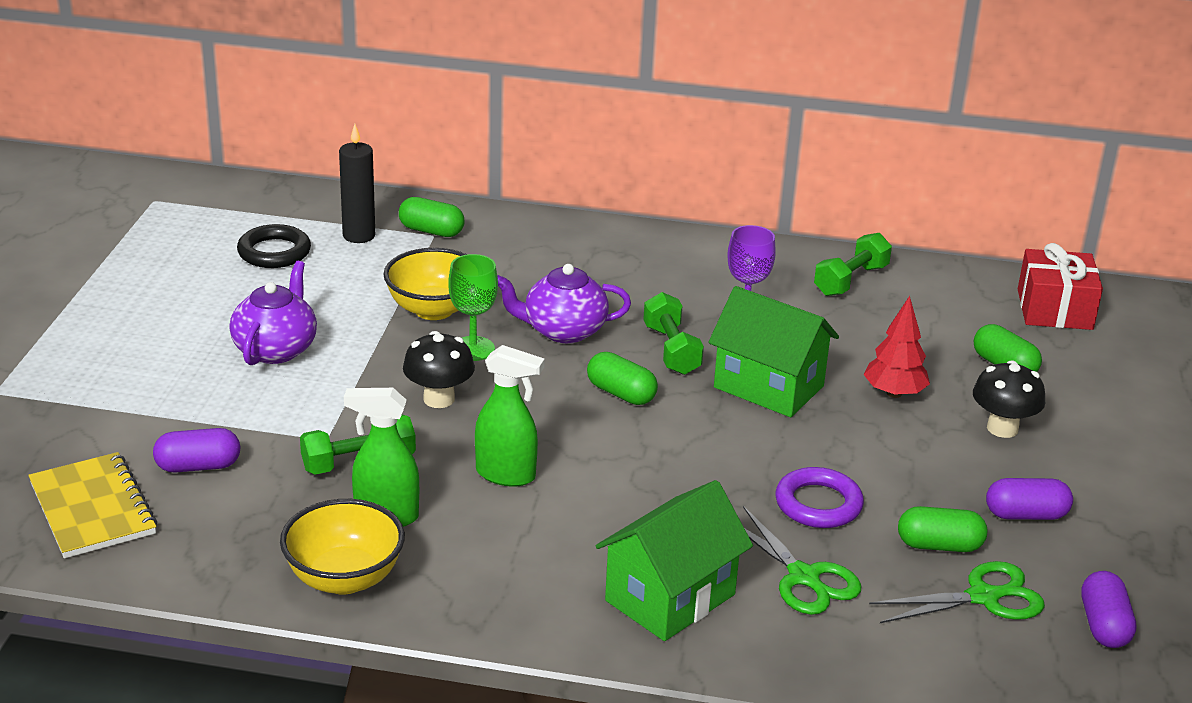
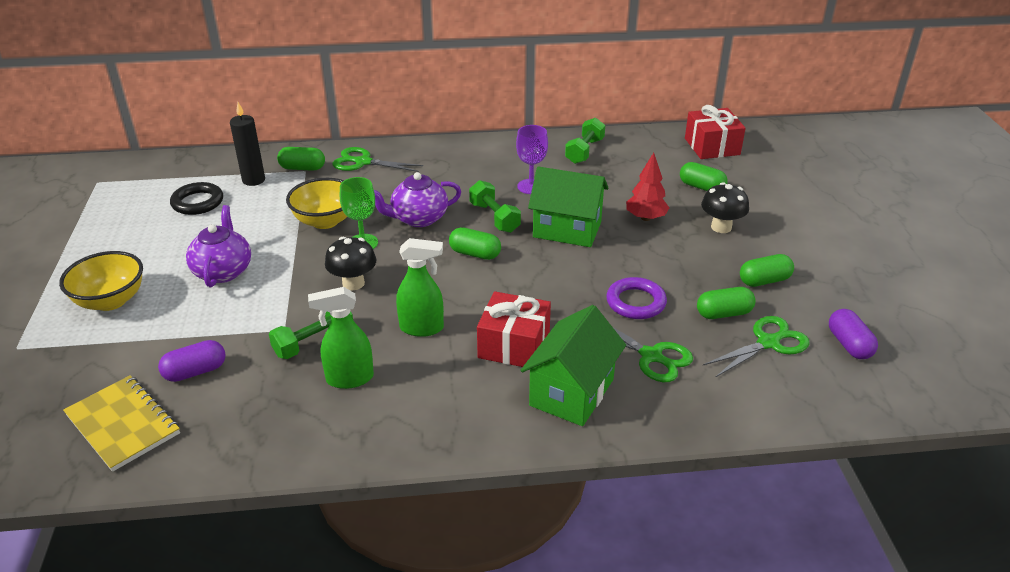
camera: 15 degrees left, 5 degrees up
(344, 578) = (337, 434): yellow bowl -> yellow bowl (111, 301)
(519, 238) = (363, 162): none -> green scissors
(620, 522) = (514, 345): none -> red gift
(1026, 515) = (764, 281): purple capsule -> green capsule

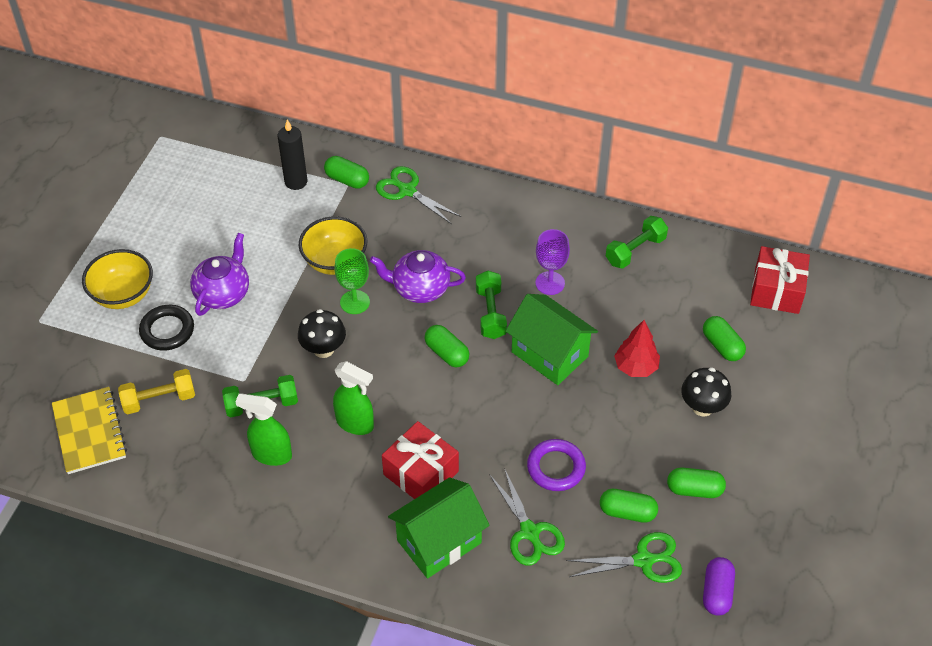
camera: 25 degrees right, 15 degrees up
(195, 372) = (159, 399): purple capsule -> yellow dumbbell
(197, 202) = (235, 195): black ring -> black ring (167, 330)

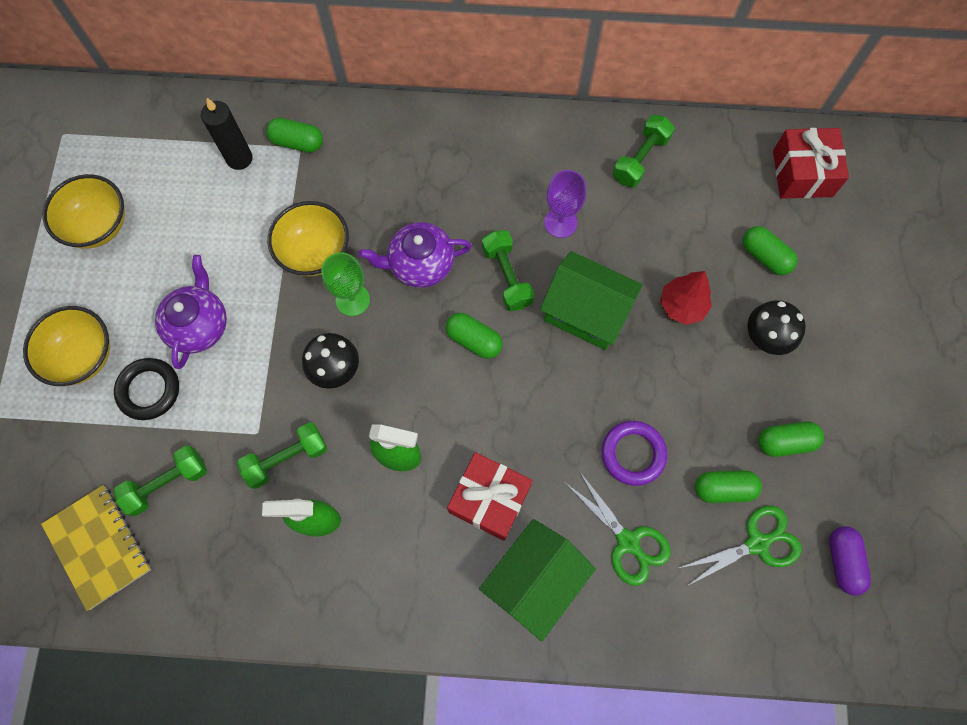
camera: 15 degrees left, 20 degrees up
(159, 399) = (167, 483): yellow dumbbell -> green dumbbell
(167, 206) = (98, 225): none -> yellow bowl
(407, 191) = (369, 141): green scissors -> none

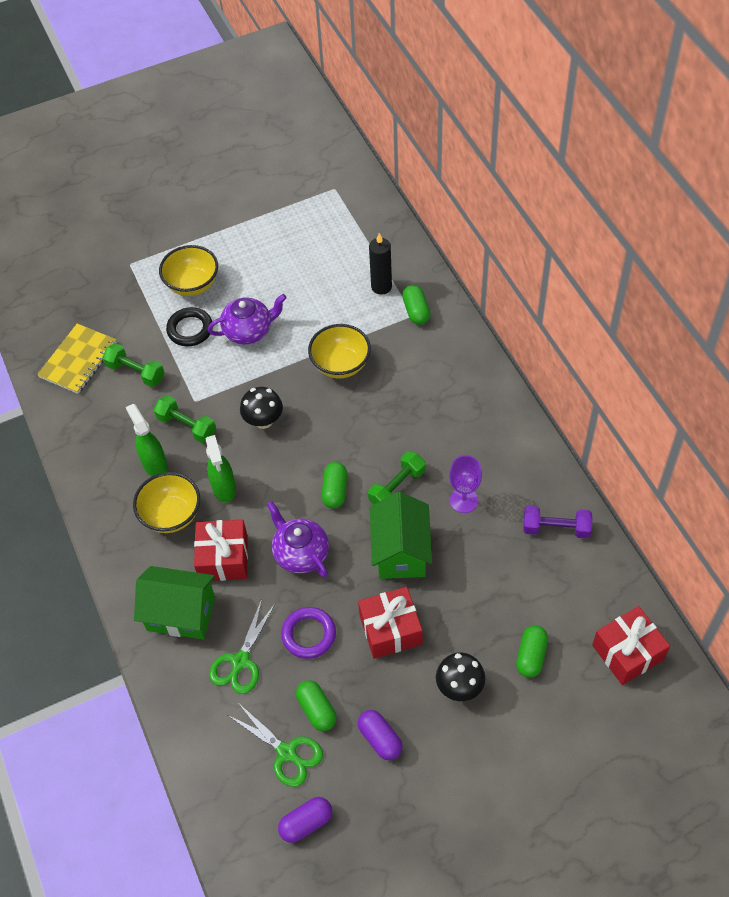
camera: 65 degrees right, 15 degrees down
(98, 225) = (283, 242): yellow bowl -> yellow bowl (171, 515)
(352, 300) = (319, 404): green goblet -> none
(420, 264) = (371, 430): purple teapot -> purple teapot (300, 553)
(640, 159) = (556, 528): green dumbbell -> purple dumbbell
(670, 369) = (390, 630): none -> red gift
(682, 306) = (448, 614): red tree -> none
(785, 442) = (380, 739): green capsule -> purple capsule

